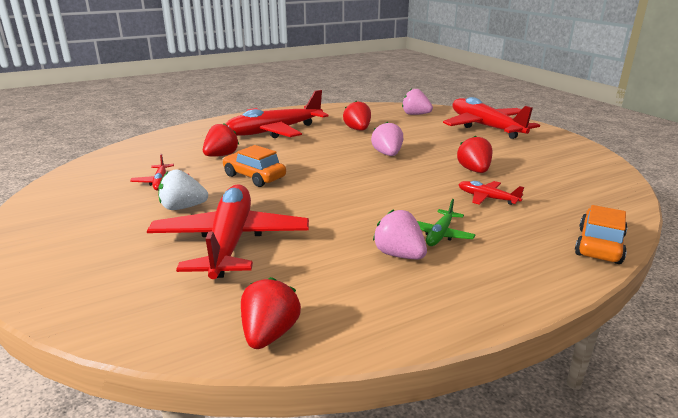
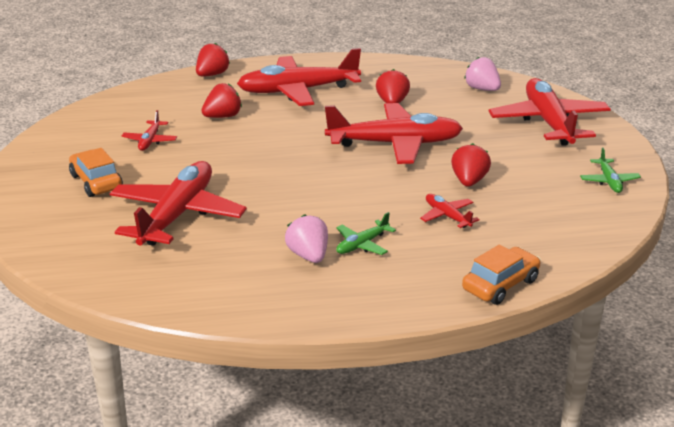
camera: 20 degrees right, 5 degrees up
(183, 207) = (156, 173): white strawberry -> none
(254, 177) = (239, 149): orange car -> orange car (96, 182)
(269, 334) = (162, 295): red strawberry -> red strawberry (212, 75)
(387, 154) = (395, 144): pink strawberry -> red plane
(574, 155) = (609, 181): none -> green plane

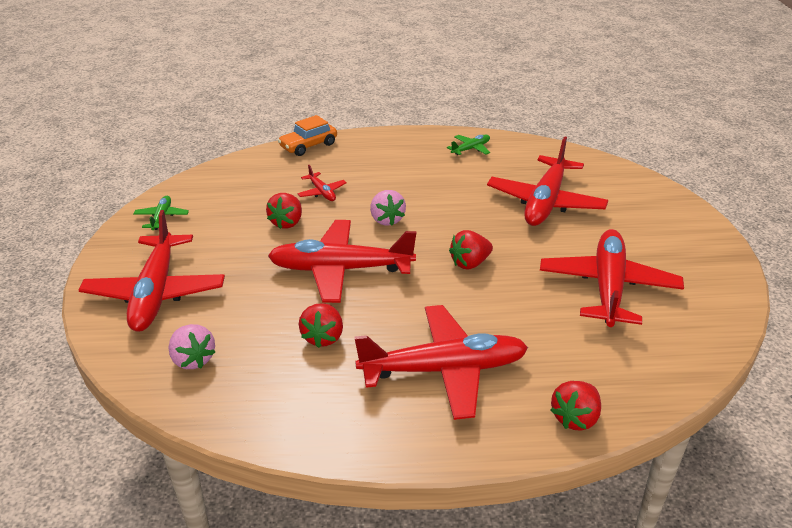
camera: 175 degrees left, 5 degrees up
(96, 182) = (635, 237): orange car -> none
(150, 141) = (608, 287): red plane -> red plane, size x2.25
(223, 116) = (536, 322): red strawberry -> red strawberry (470, 263)
(308, 256) = (436, 168): pink strawberry -> pink strawberry (386, 220)
(362, 244) = (395, 174): green plane -> green plane (471, 149)

